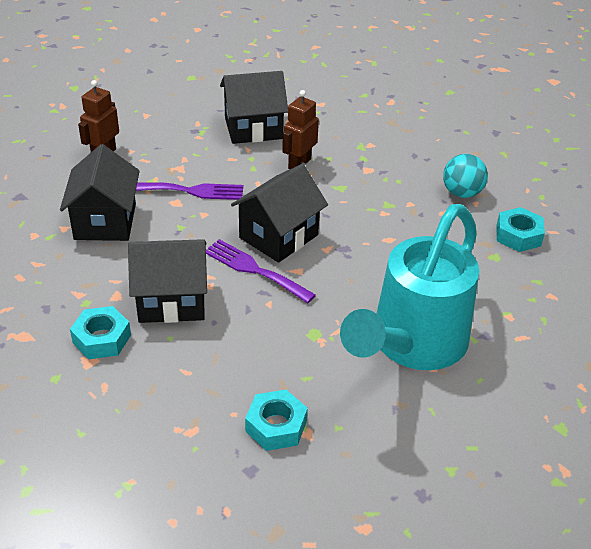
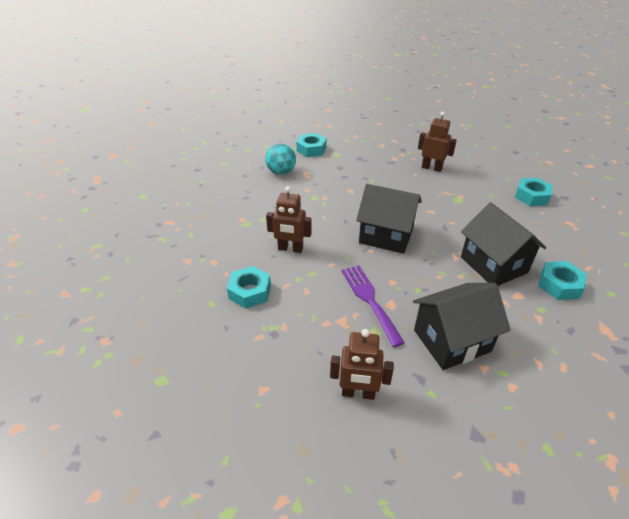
camera: 110 degrees left, 0 degrees up
(253, 128) = (250, 292): black house -> turquoise nut
(254, 270) = (429, 237): purple fork -> none
(412, 344) = (431, 168): turquoise watering can -> brown robot

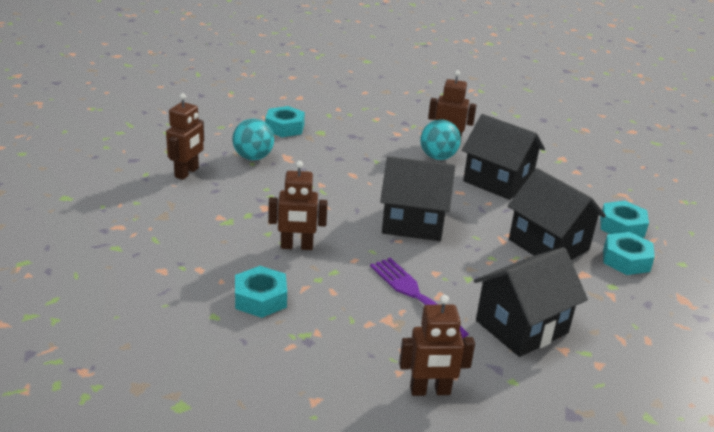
camera: 15 degrees left, 10 degrees down
(230, 182) = (187, 173): none -> brown robot
(421, 180) = (438, 157): none -> turquoise ball
(464, 204) = (497, 181): none -> black house
(532, 196) = (574, 168): turquoise nut -> turquoise nut (622, 226)

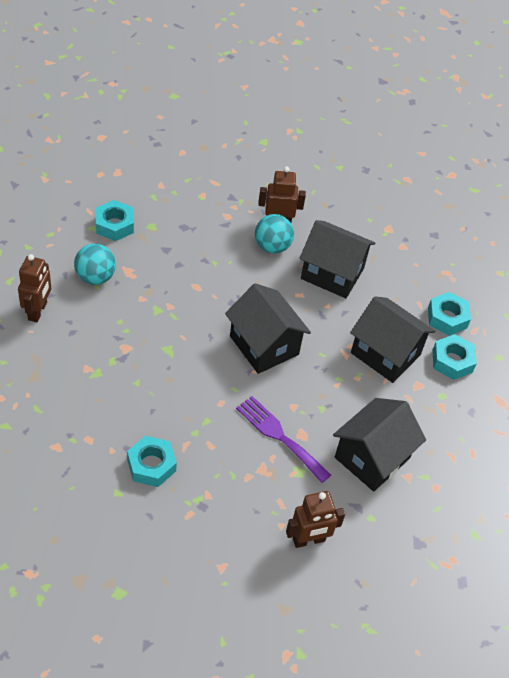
camera: 15 degrees left, 20 degrees up
(296, 246) = (167, 395): brown robot -> none
(413, 223) = (264, 345): black house -> black house turned 60 degrees clockwise

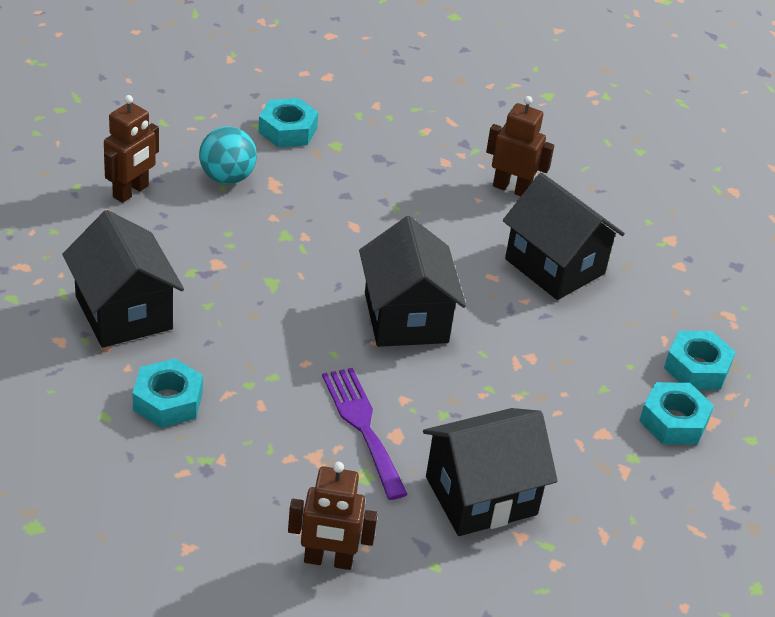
camera: 25 degrees right, 10 degrees down
(272, 247) = (487, 212): turquoise ball -> none
(385, 353) = (576, 381): black house -> black house (124, 312)

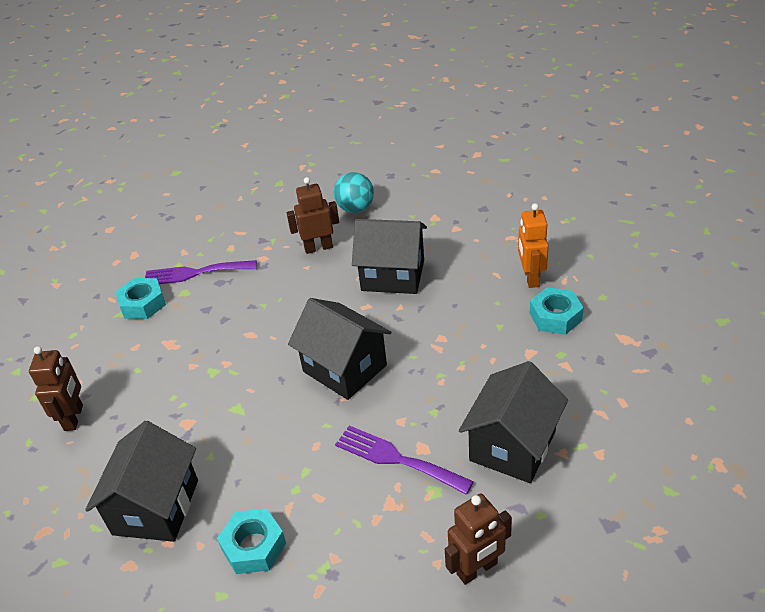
camera: 30 degrees left, 0 degrees up
(124, 312) = (156, 507): black house -> black house turned 75 degrees clockwise
(227, 177) = (133, 361): turquoise ball -> turquoise ball (355, 208)
(365, 133) = (195, 273): none -> purple fork
(697, 368) = (530, 278): turquoise nut -> orange robot

